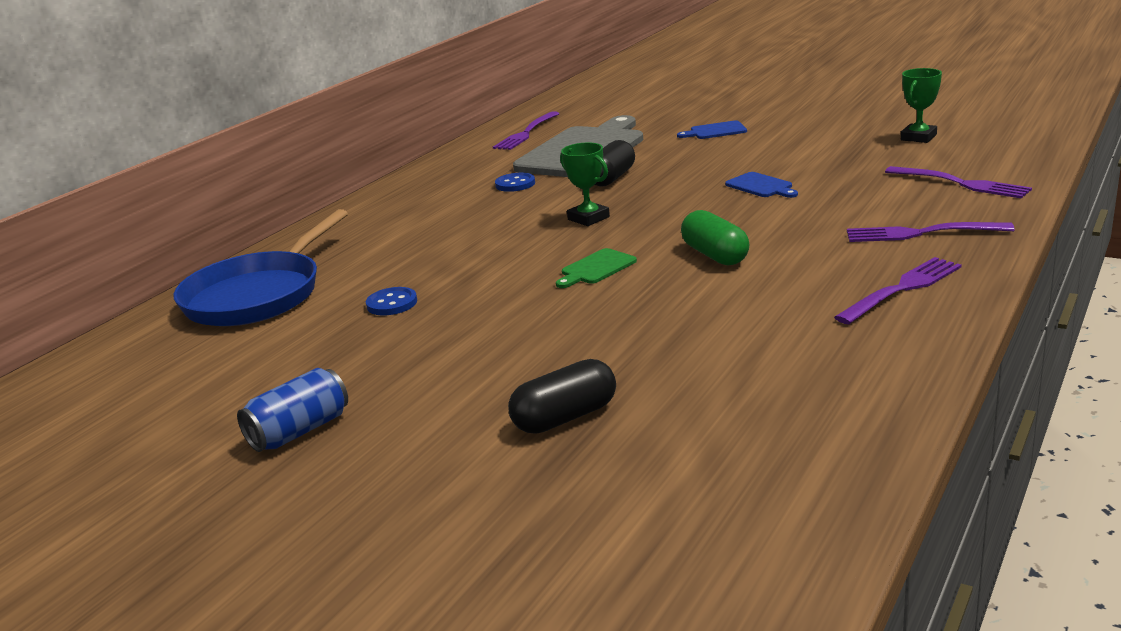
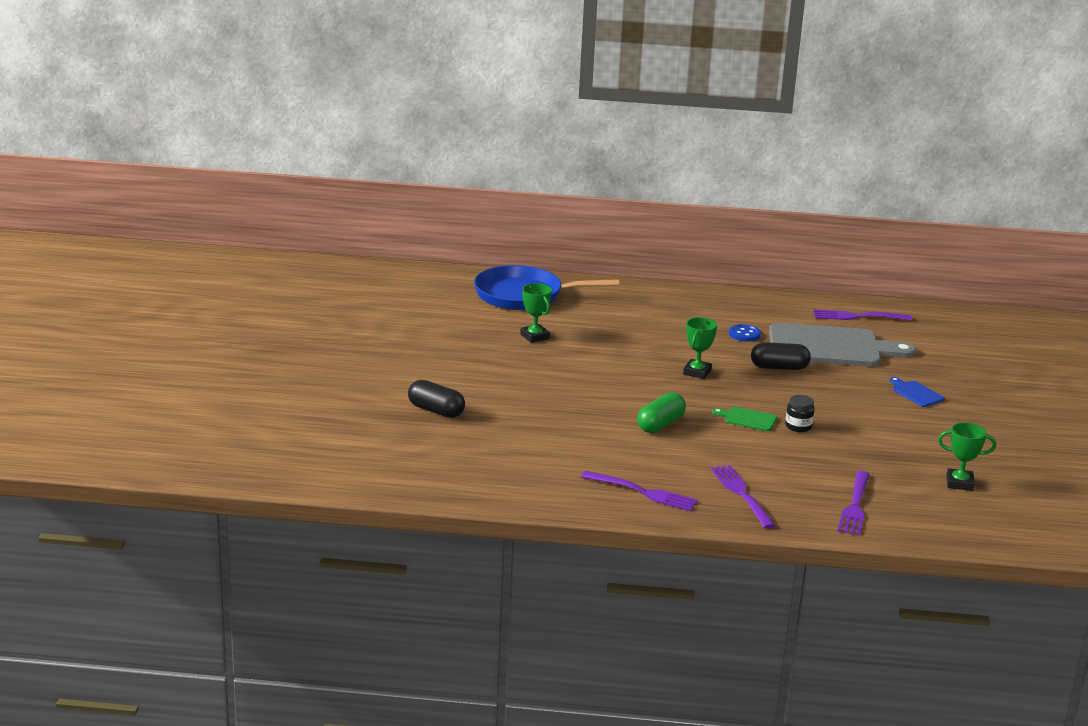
camera: 60 degrees right, 0 degrees up
(299, 431) = (391, 347): blue can -> none
(392, 303) = (535, 336): blue button -> green trophy
(596, 268) = (617, 388): green cutting board -> green cutting board (748, 419)
(761, 186) = (798, 426): blue cutting board -> black jar

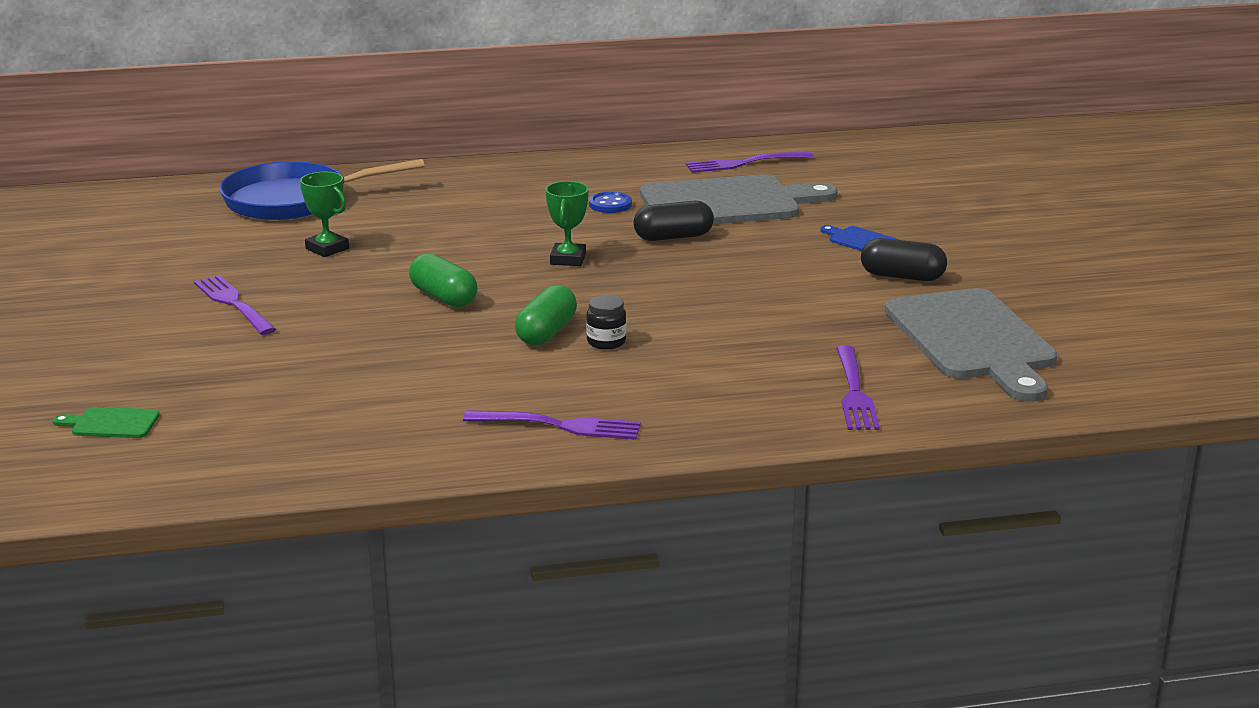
camera: 15 degrees left, 0 degrees up
(436, 411) = (216, 367): black capsule -> black capsule (902, 277)
(600, 386) = (443, 297): none -> green capsule
(741, 494) = (697, 404): purple fork -> purple fork (233, 303)
(748, 419) = (661, 306): green cutting board -> green cutting board (111, 423)
(798, 426) = (732, 305): black jar -> black jar (606, 342)
(959, 483) = (972, 340): green trophy -> grey cutting board

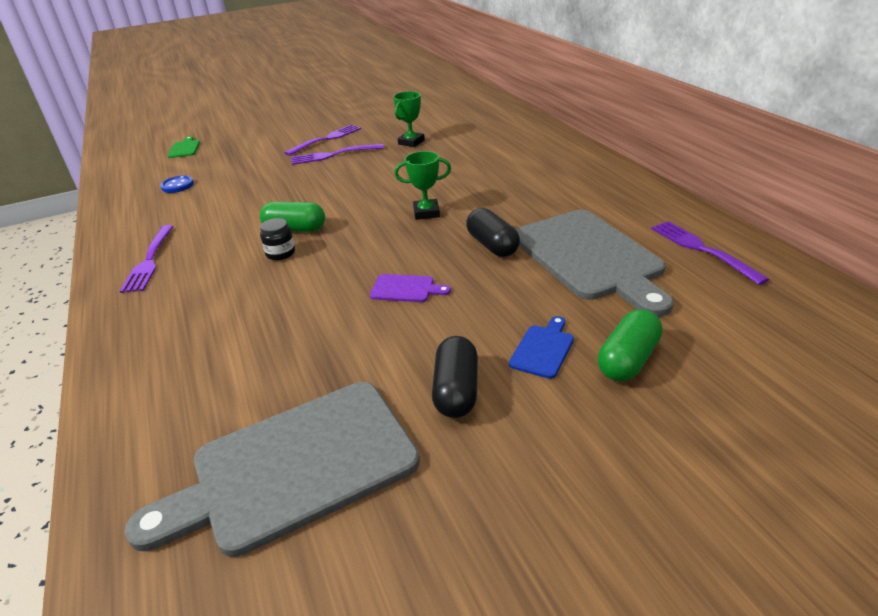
camera: 80 degrees right, 10 degrees up
(293, 200) = (480, 119): blue pan -> none
(443, 297) = (347, 187): green capsule -> green capsule (628, 360)
(610, 204) = (545, 208): blue button -> blue button (177, 186)
(733, 283) = (405, 289): none -> purple cutting board
(854, 392) = (176, 390): purple fork -> purple fork (333, 155)

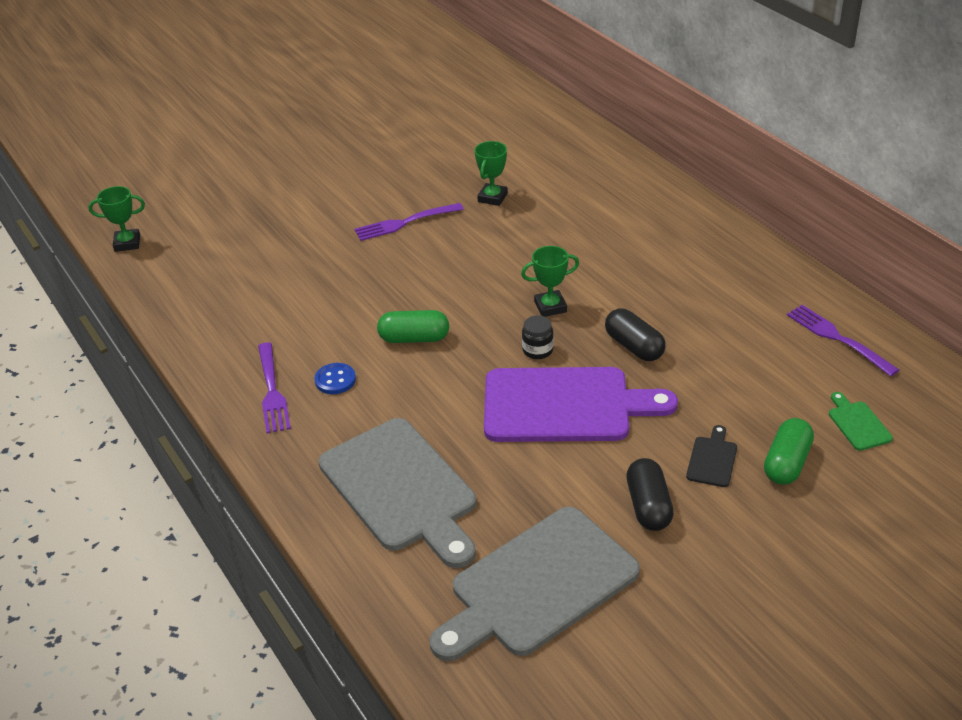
camera: 10 degrees left, 5 degrees up
(118, 161) = (127, 243): none -> green trophy
(177, 186) = (235, 281): blue button -> blue button (335, 380)
(184, 148) = (204, 218): green cutting board -> green cutting board (858, 424)
(280, 253) = (414, 372): black jar -> black jar (537, 350)
(326, 139) = (383, 196): purple fork -> none
(405, 289) = (564, 406): purple cutting board -> purple cutting board, size x2.48
(543, 349) = (712, 459): blue cutting board -> black cutting board
(589, 257) = (733, 355): grey cutting board -> grey cutting board (401, 489)

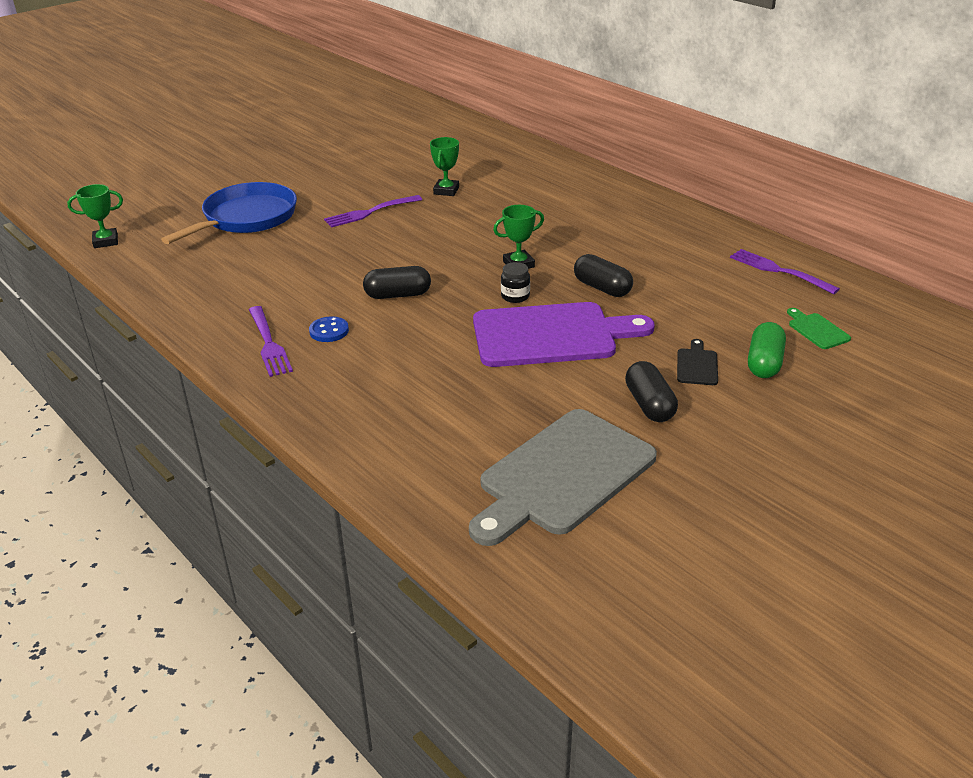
camera: 10 degrees left, 5 degrees down
(274, 222) = (246, 218): none -> blue pan
(401, 489) = (411, 410): grey cutting board -> none
(414, 338) = (398, 295): green capsule -> black capsule

